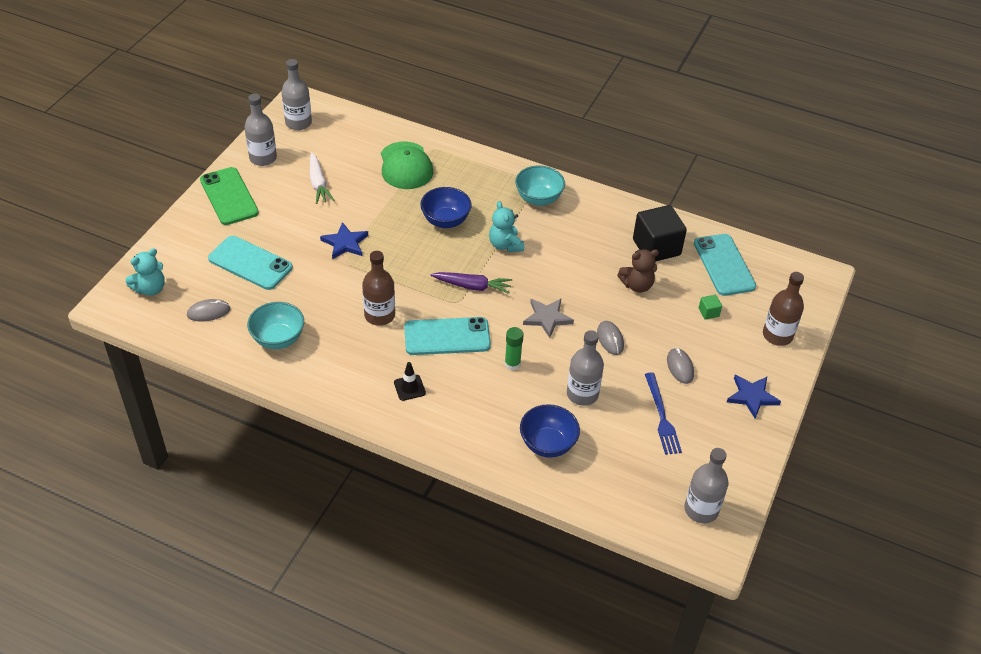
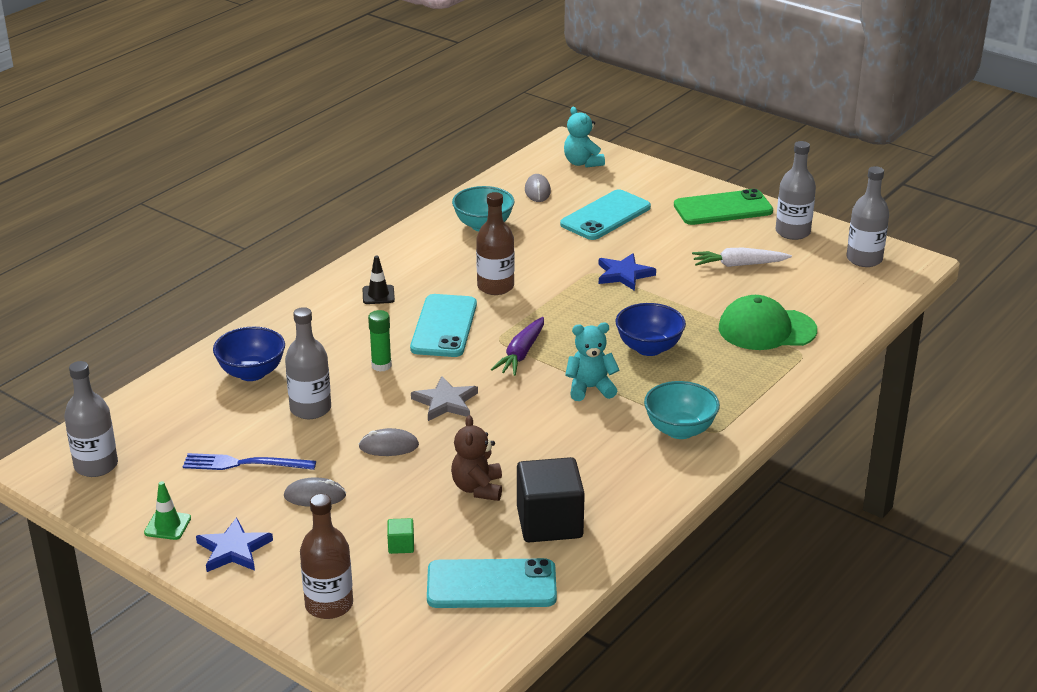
camera: 105 degrees right, 15 degrees down
(746, 441) = (167, 525): none -> green traffic cone

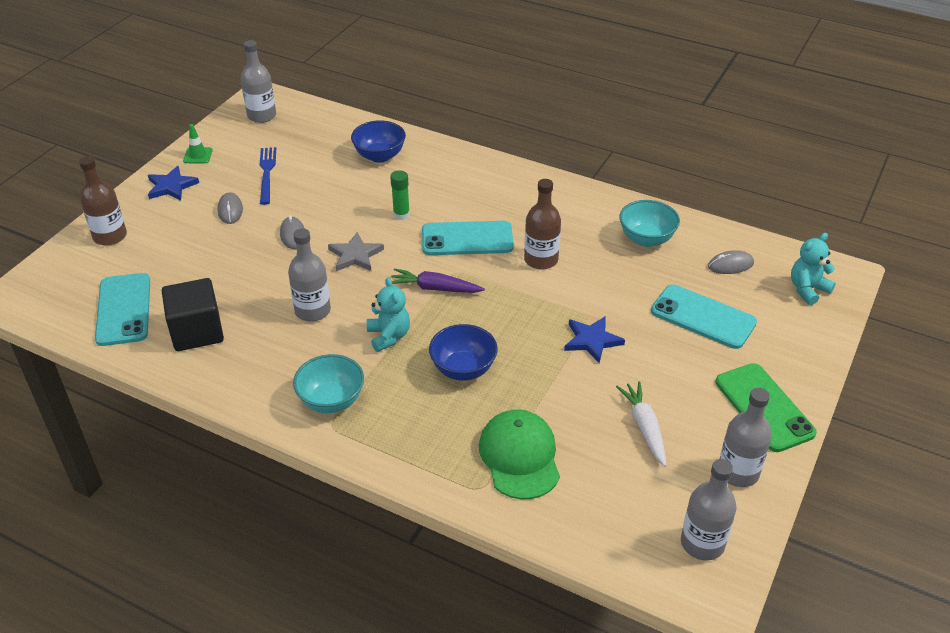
camera: 80 degrees right, 10 degrees up
(310, 409) = (337, 190): grey bottle -> grey bottle (312, 311)
(378, 295) = (506, 197): black traffic cone -> none
(401, 545) = (172, 259): green cube -> none
(478, 488) = (241, 287): brown teddy bear -> none

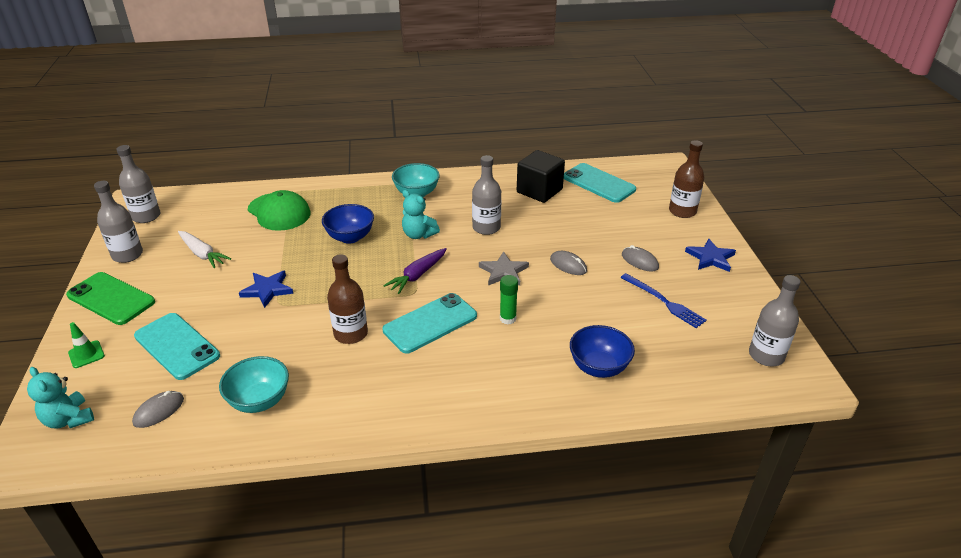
camera: 145 degrees right, 5 degrees down
(198, 155) = (740, 290): green traffic cone -> green traffic cone (86, 354)
(435, 288) = (418, 275): purple carrot -> purple carrot turned 150 degrees clockwise
(703, 317) = (177, 346): turquoise phone -> turquoise phone turned 45 degrees clockwise
(807, 289) = (69, 419): turquoise teddy bear -> turquoise teddy bear turned 120 degrees clockwise

